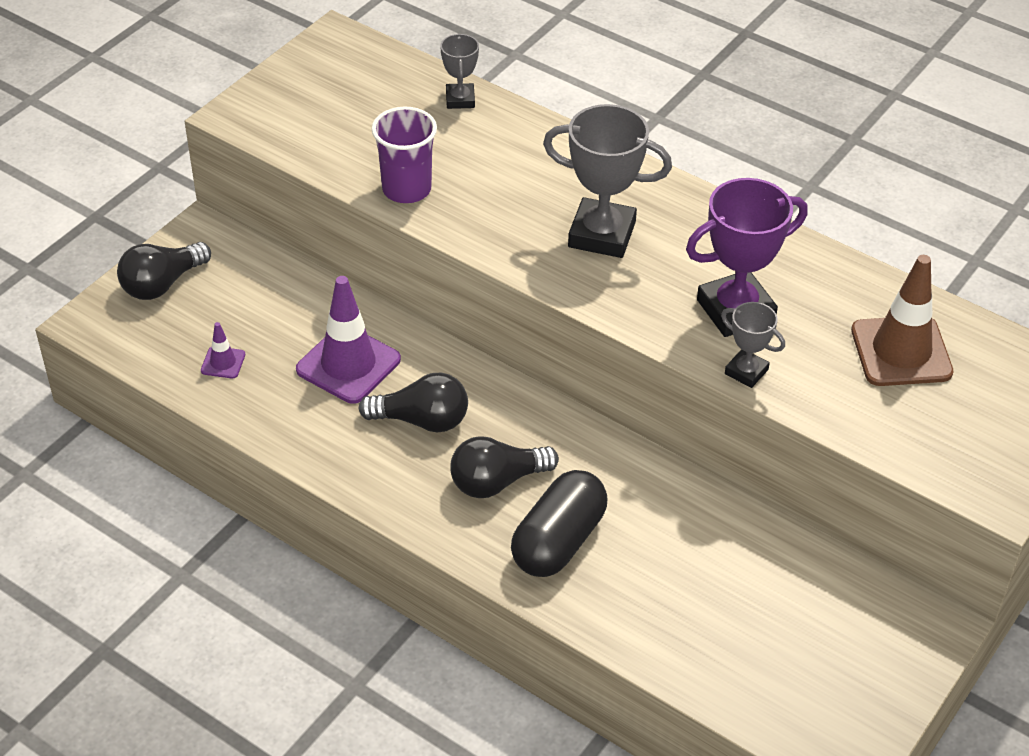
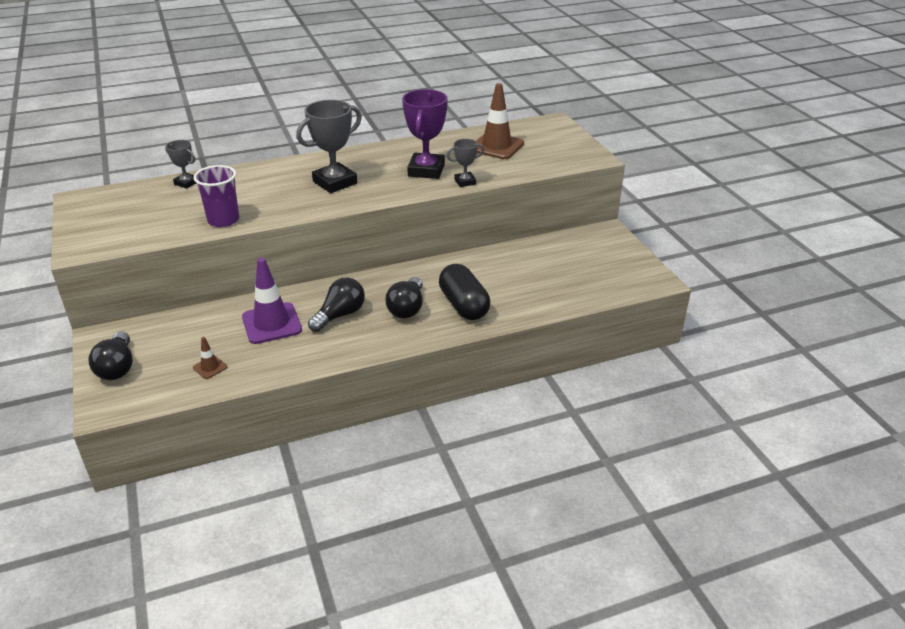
camera: 55 degrees left, 10 degrees down
(223, 362) = (210, 367): purple traffic cone -> brown traffic cone

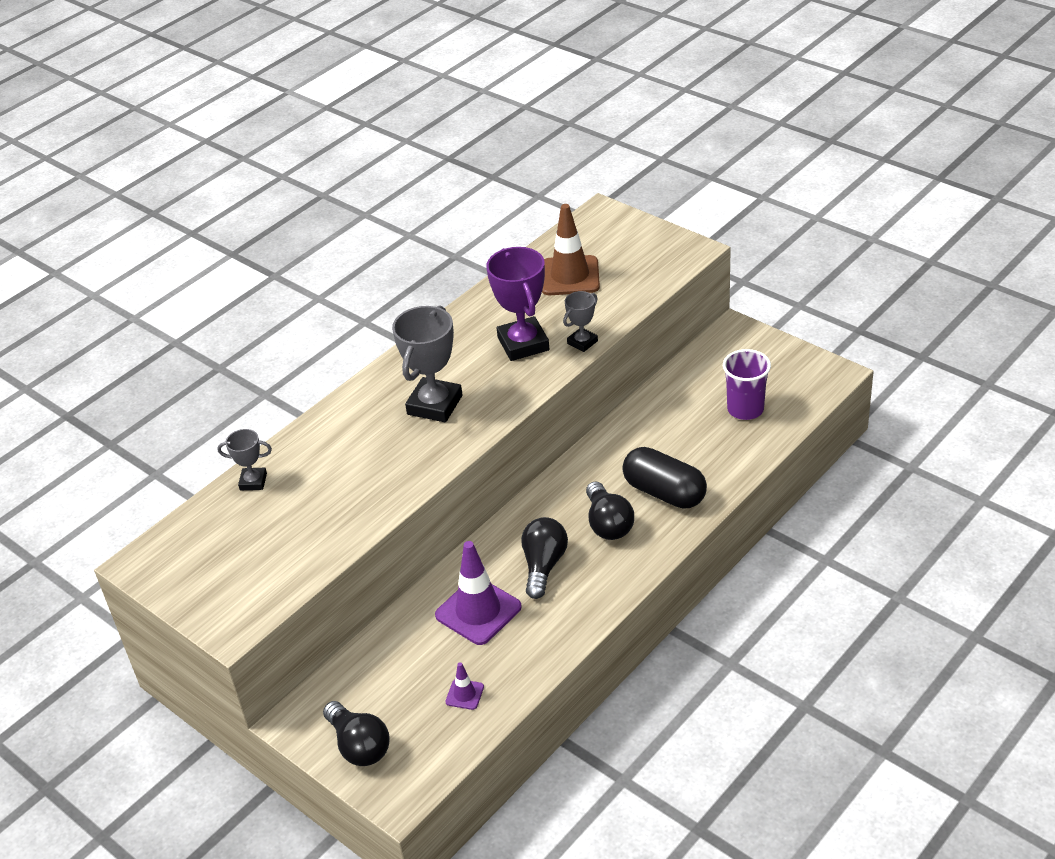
camera: 25 degrees left, 5 degrees up
(210, 367) = (464, 694): brown traffic cone -> purple traffic cone
(223, 220) = (360, 513): purple cup -> purple cup (745, 409)

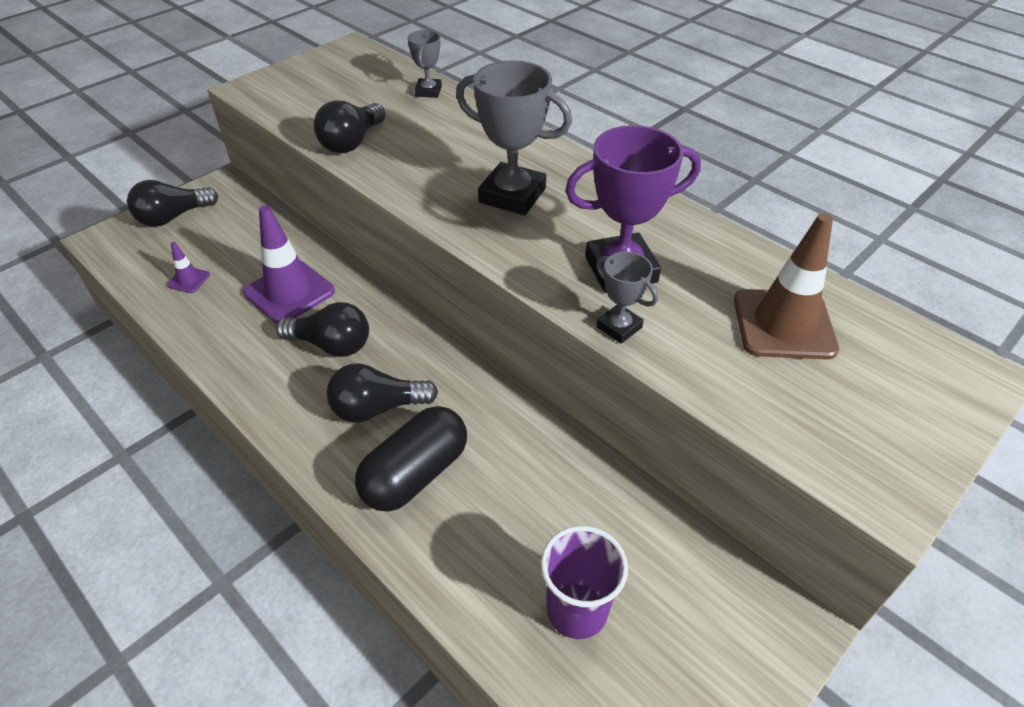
camera: 90 degrees right, 5 degrees up
(350, 518) = (352, 142): none -> black light bulb

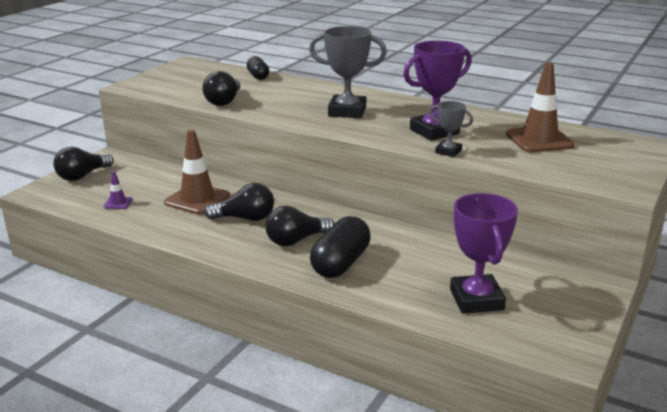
camera: 15 degrees left, 20 degrees down
(289, 292) = (197, 199): purple traffic cone -> brown traffic cone
(428, 91) = (258, 76): grey trophy -> black capsule
(577, 610) = (476, 299): purple cup -> purple trophy

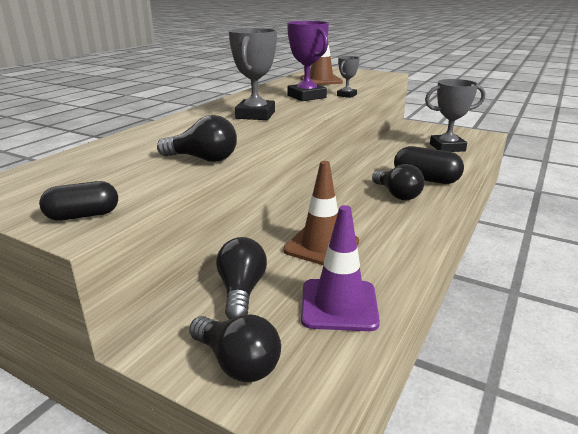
camera: 90 degrees left, 0 degrees up
(118, 203) = (339, 305): purple traffic cone -> purple traffic cone, size x2.14
(245, 218) = (362, 217): black light bulb -> black light bulb (241, 291)
(258, 76) = (107, 147): black capsule -> black capsule (83, 215)
(476, 299) = (447, 147): purple trophy -> grey trophy

